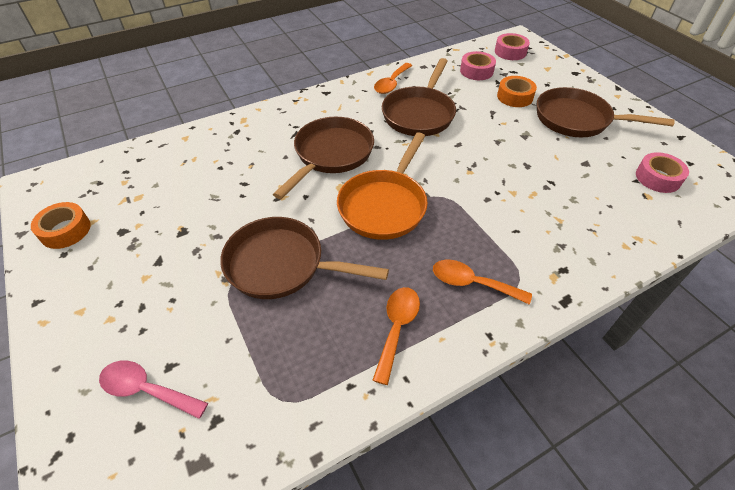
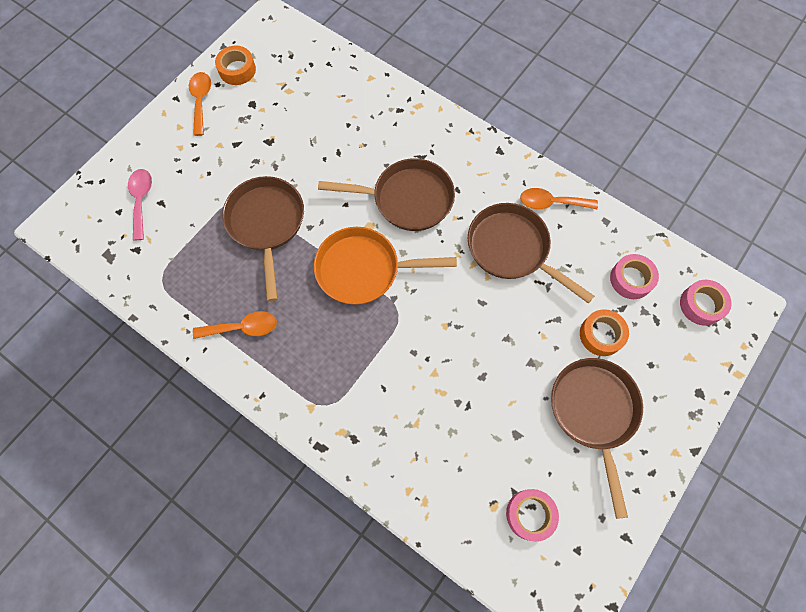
camera: 65 degrees right, 20 degrees up
(419, 114) = (512, 249): brown pan -> brown pan turned 45 degrees clockwise
(472, 283) = (307, 368): orange spoon -> orange spoon (201, 101)

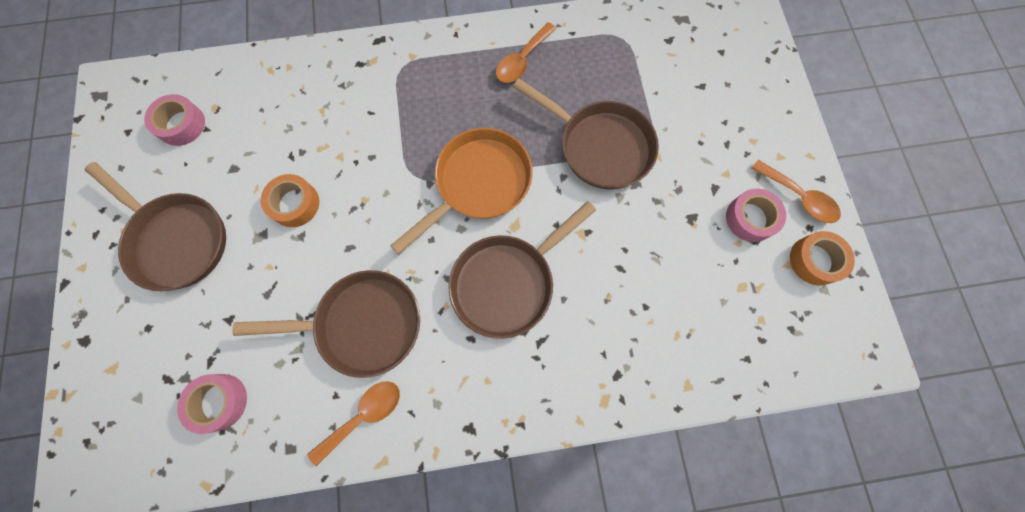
camera: 135 degrees right, 5 degrees up
(141, 200) = (718, 74): pink spoon -> none
(601, 335) = (214, 315): orange tape -> orange tape (295, 204)
(701, 305) = (126, 439): pink tape -> pink tape (750, 218)

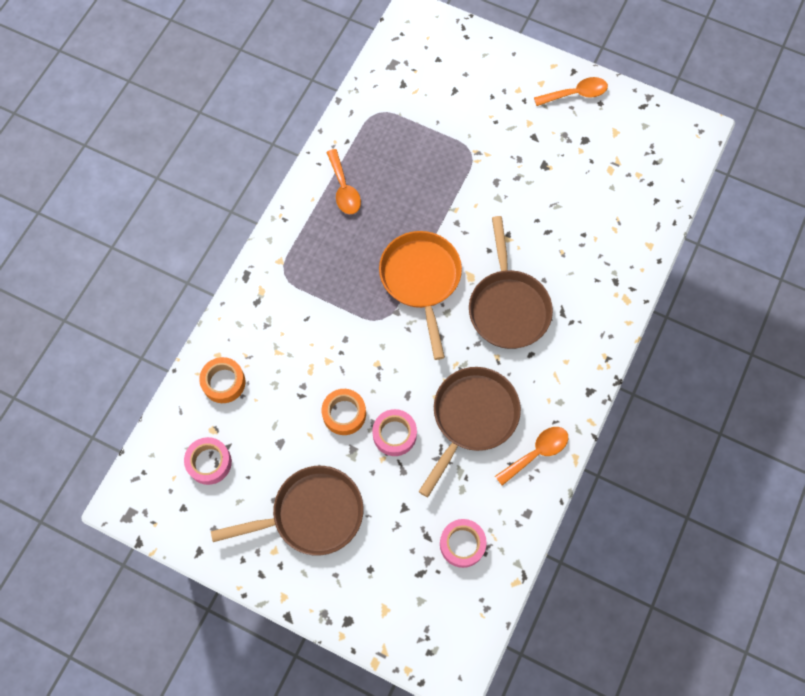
camera: 55 degrees left, 5 degrees down
(363, 416) = (536, 453): orange spoon -> orange spoon turned 60 degrees clockwise
(600, 146) = (452, 184): brown pan -> none
(750, 218) = (569, 132): pink tape -> pink tape (394, 434)
(815, 260) = (623, 116): orange tape -> orange tape (223, 382)

